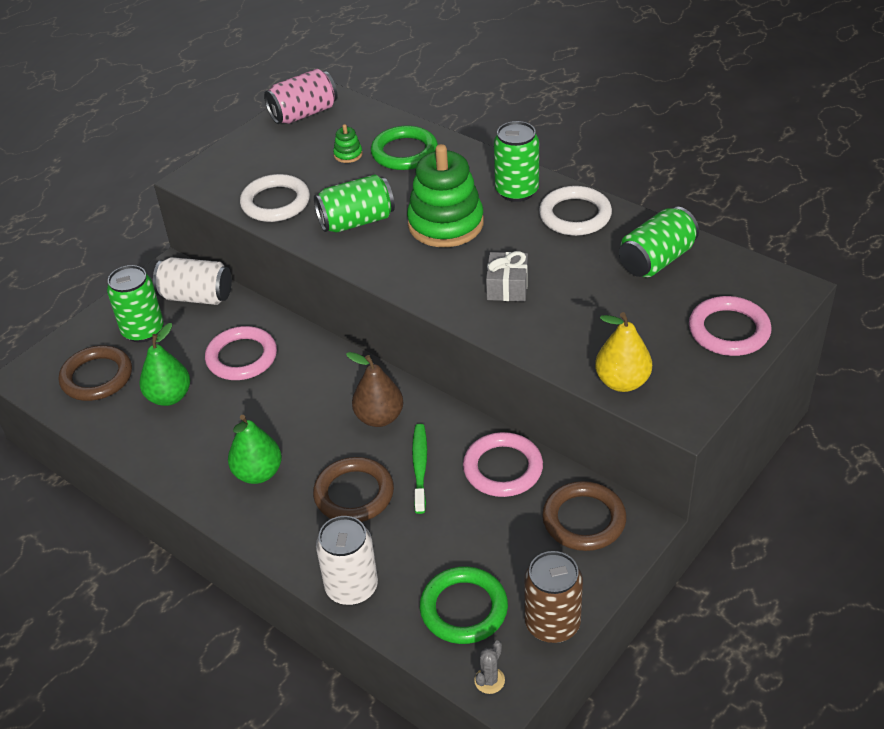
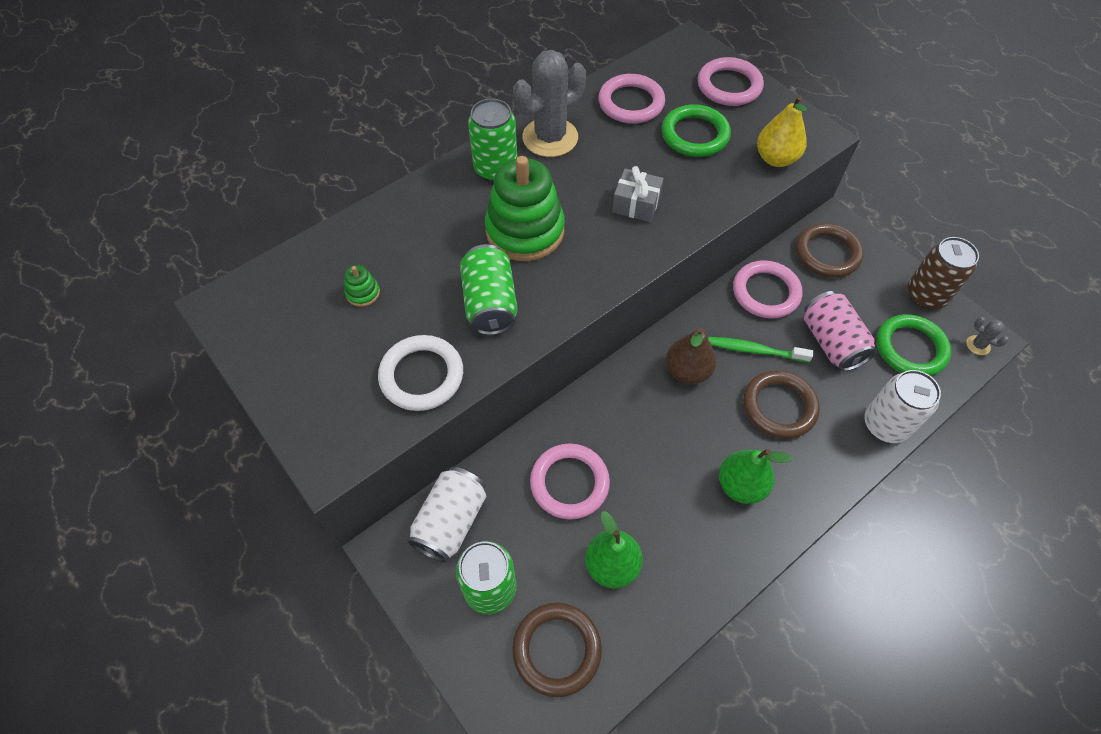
camera: 80 degrees left, 15 degrees up
(303, 113) = (253, 324): pink can -> pink can (831, 342)
(404, 152) = (386, 242): green ring -> green ring (694, 135)
(575, 215) = (550, 138): white ring -> grey cactus
(656, 260) = (631, 103): green can -> pink ring

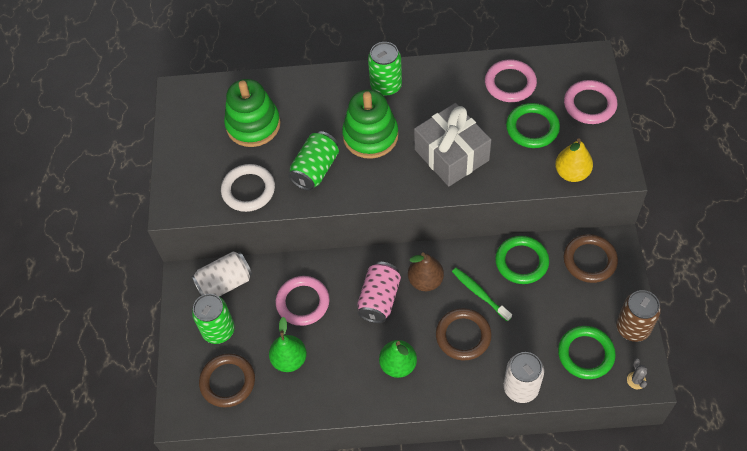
camera: 40 degrees right, 0 degrees up
(363, 293) = (253, 125): green stacking toy -> green stacking toy, size x2.45
(550, 138) = (436, 82): grey cactus -> none
(636, 204) = (451, 155): grey gift -> grey gift, size x1.92
(766, 292) = (521, 262): pink ring -> green ring
(831, 342) = (535, 318): pink can -> pink can (379, 299)

